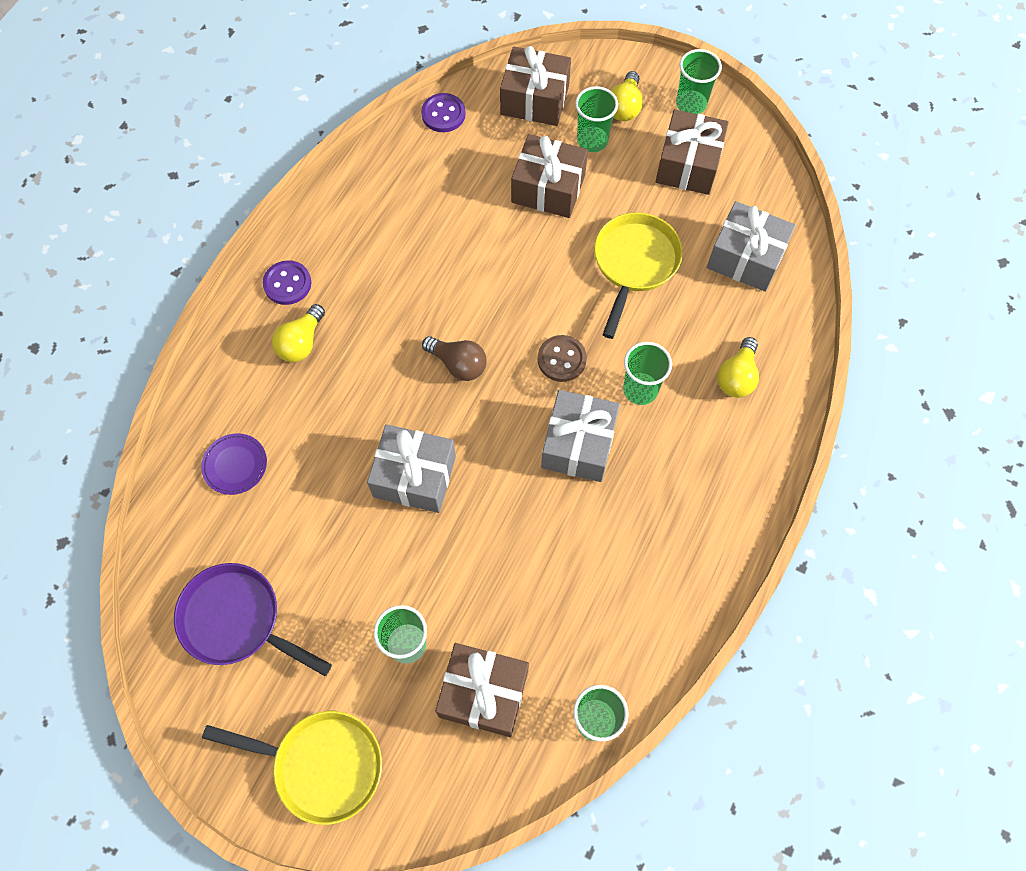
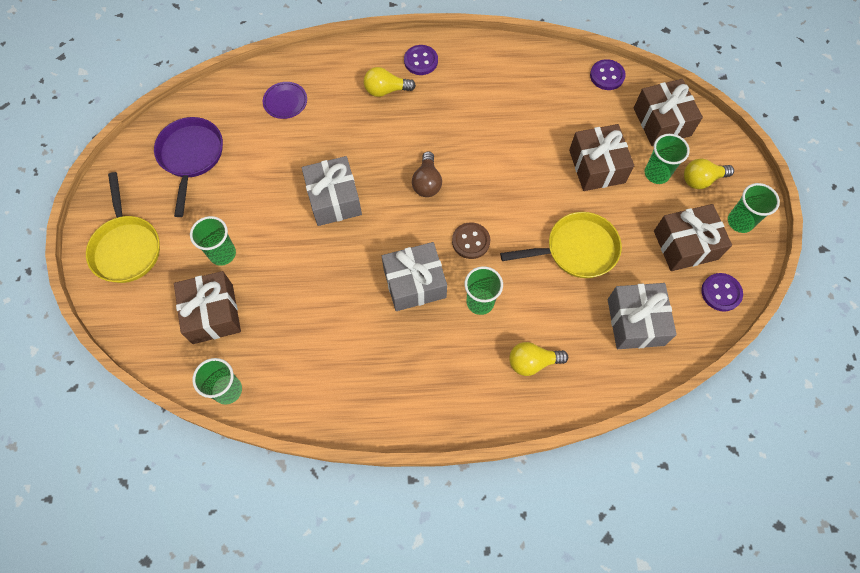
camera: 60 degrees right, 0 degrees up
(756, 167) = (721, 293): none -> purple button

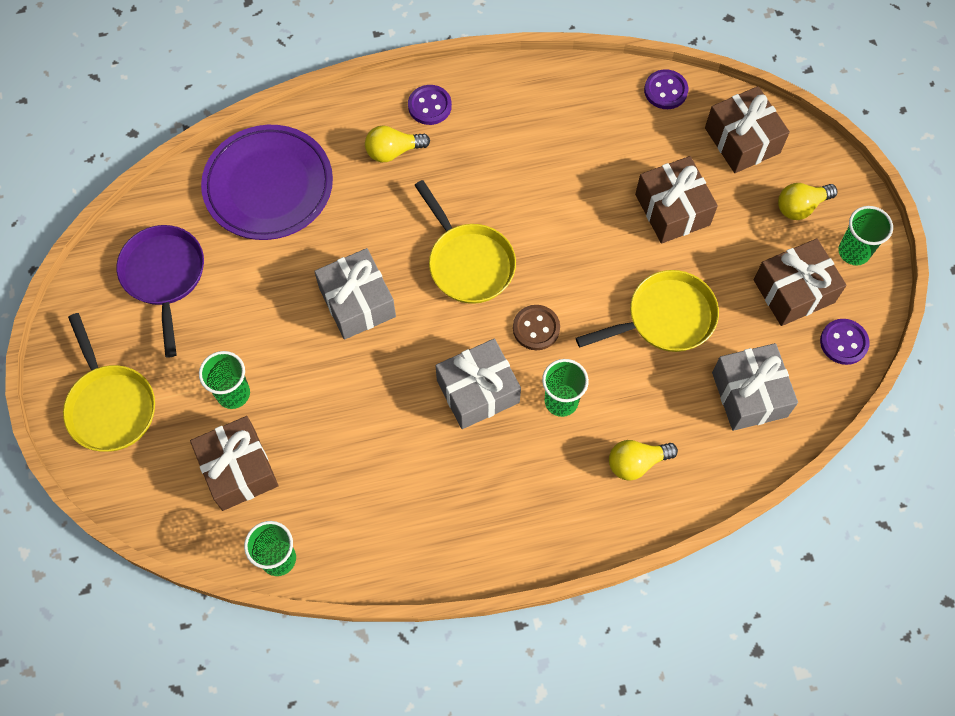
camera: 10 degrees left, 0 degrees up
(285, 102) = (268, 186): purple plate -> purple plate, size x2.29
(427, 182) = (468, 263): brown light bulb -> yellow pan
(656, 173) = (746, 207): green cup -> none

